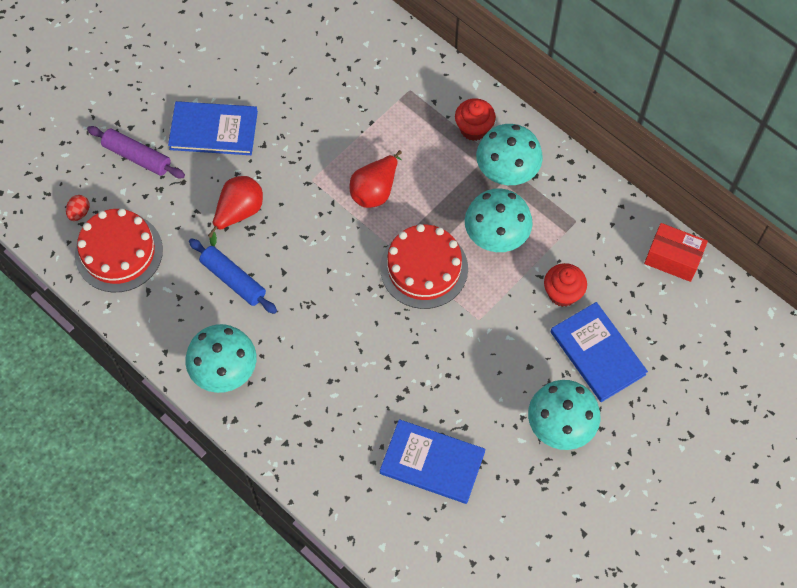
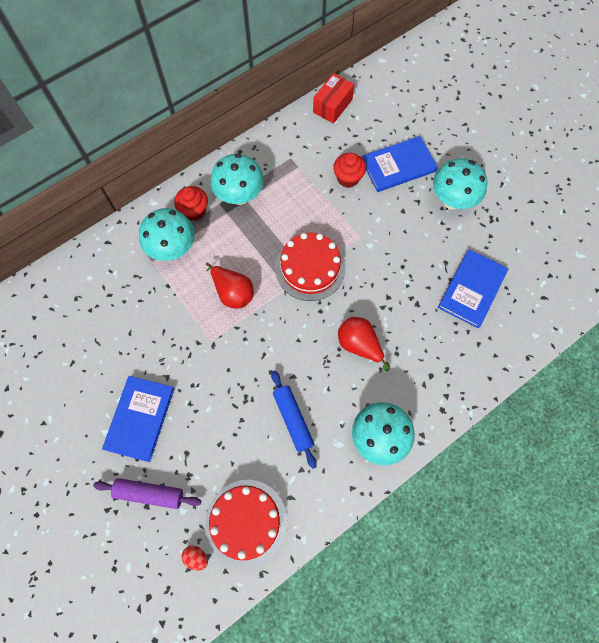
camera: 80 degrees left, 5 degrees up
(137, 157) = (149, 493): purple rolling pin -> purple rolling pin turned 60 degrees clockwise
(233, 280) = (293, 419): blue rolling pin -> blue rolling pin turned 75 degrees counterclockwise
(238, 213) = (229, 407): red pear -> red pear (359, 345)
(496, 238) = (293, 213): turquoise mushroom -> turquoise mushroom (173, 249)

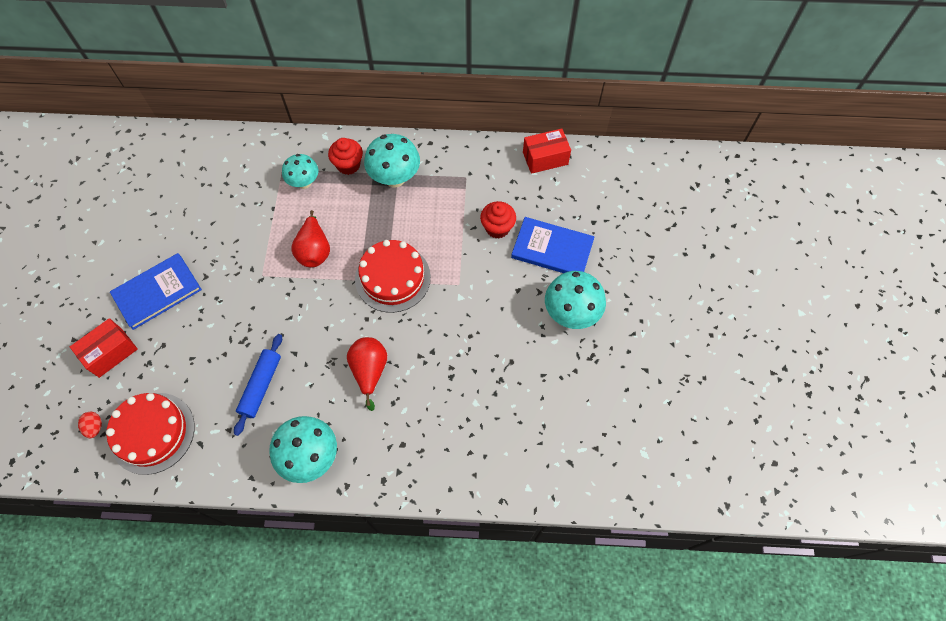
camera: 40 degrees right, 5 degrees down
(149, 493) = (110, 352): purple rolling pin -> red box
(173, 249) = (304, 183): turquoise mushroom -> turquoise mushroom, size x0.66
(472, 289) = (511, 402): blue book -> none

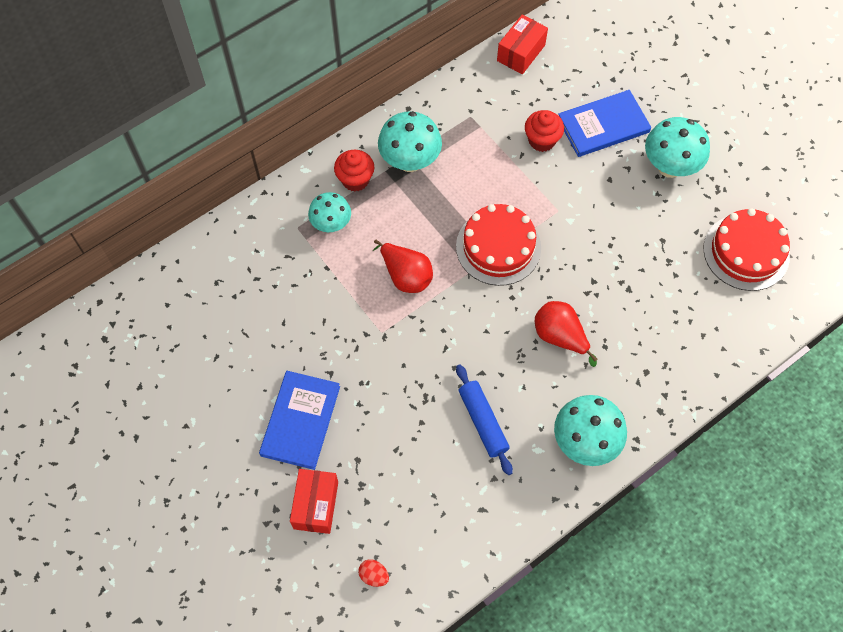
camera: 40 degrees left, 0 degrees up
(152, 433) = (431, 536): red cake -> red cake (746, 252)

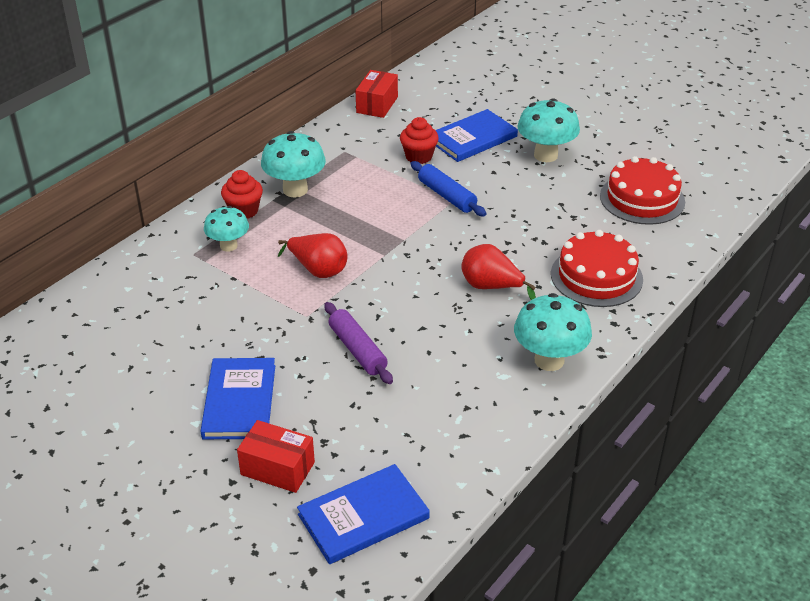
camera: 15 degrees left, 25 degrees down
(316, 505) = (277, 468): red box -> red box turned 60 degrees counterclockwise
(374, 575) = (363, 516): red egg -> blue book
(416, 386) = (357, 350): none -> purple rolling pin
(483, 422) = (438, 365): blue rolling pin -> blue rolling pin (447, 196)
(498, 247) = (404, 234): red cake -> red cake (596, 276)

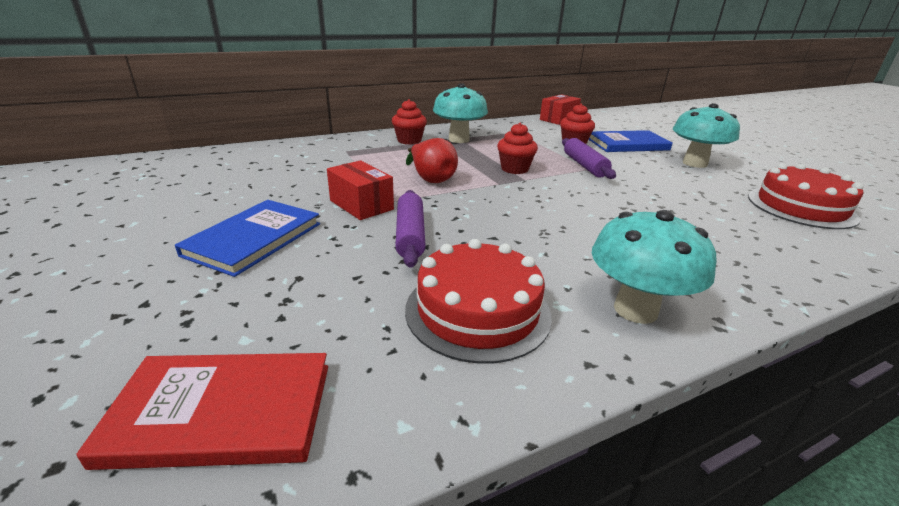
camera: 25 degrees right, 10 degrees down
(228, 246) = (376, 152): turquoise mushroom -> none
(277, 468) = (204, 308): red box -> red box (361, 205)
(363, 516) = (222, 412): blue book -> red book
(385, 226) = (514, 169): none -> red cupcake
(447, 196) = (584, 165): blue rolling pin -> purple rolling pin
(491, 287) = (593, 227): red pear -> none
(596, 276) = (730, 250): red cake -> red cake (477, 311)

